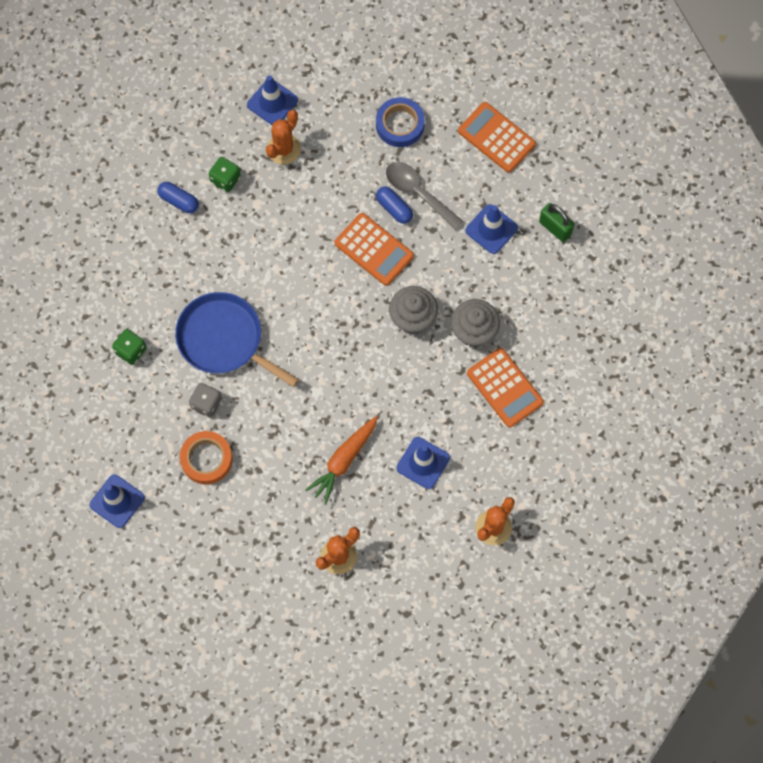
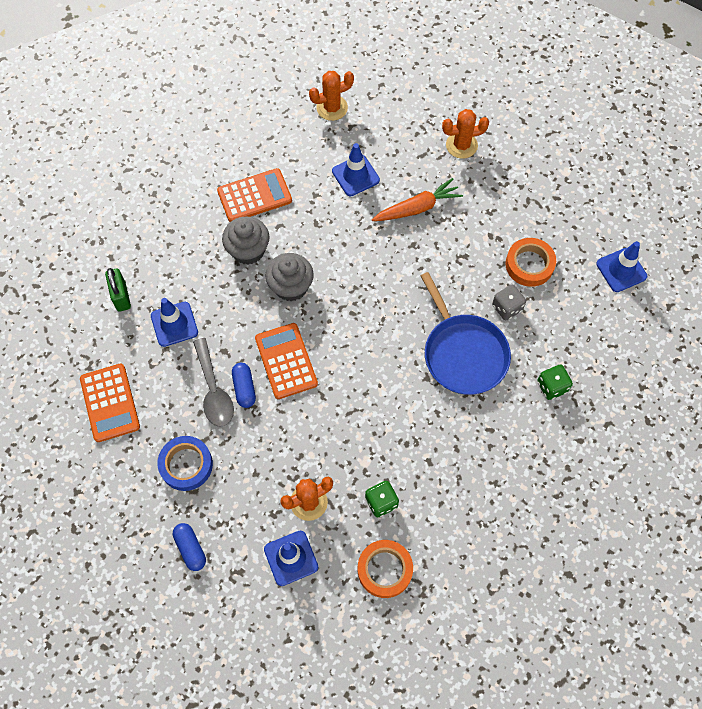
camera: 150 degrees left, 5 degrees down
(178, 201) = (437, 505): blue capsule -> blue capsule (190, 548)
(194, 132) = (384, 570): none -> orange tape
(504, 388) = (254, 196): orange calculator -> orange calculator turned 75 degrees clockwise

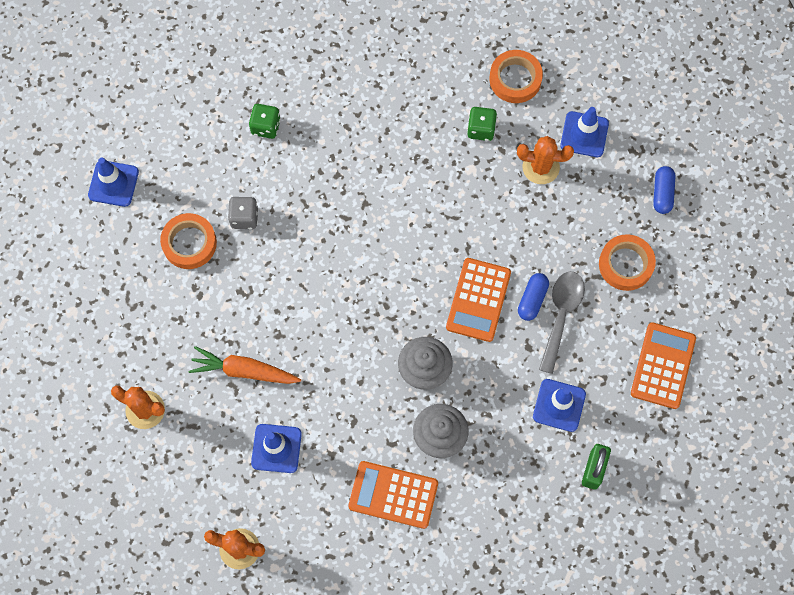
camera: 145 degrees left, 5 degrees up
(186, 465) = (625, 264): blue tape -> orange tape
(463, 353) = (316, 203): blue pan -> none

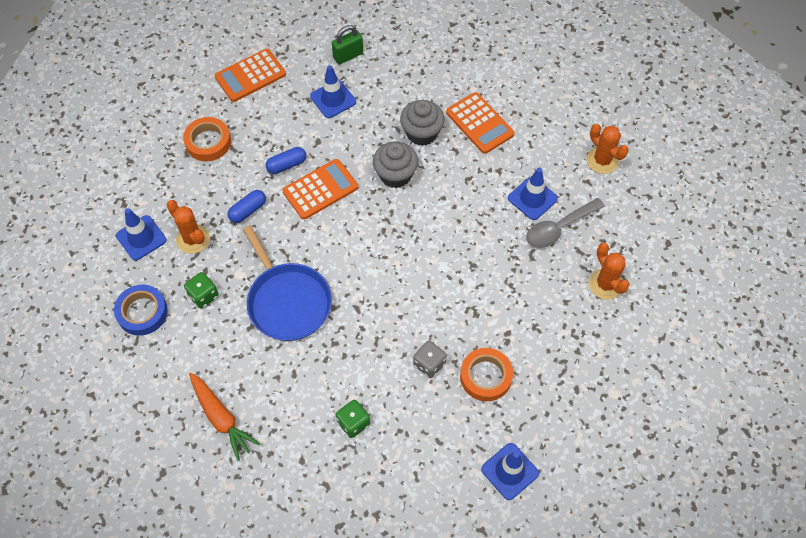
camera: 140 degrees left, 10 degrees down
(244, 371) = (516, 259): orange carrot -> orange carrot (221, 418)
(408, 178) = (287, 301): none -> blue pan
(515, 79) = (142, 312): orange tape -> blue tape
(561, 316) = (279, 143): grey spoon -> grey spoon (559, 228)
(662, 193) = (137, 164): blue capsule -> blue capsule (248, 211)

